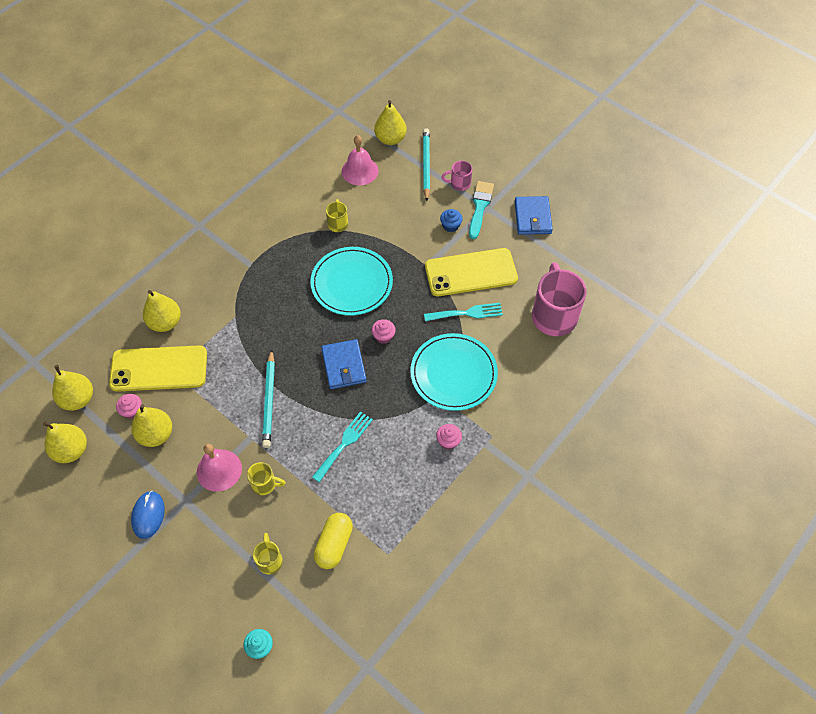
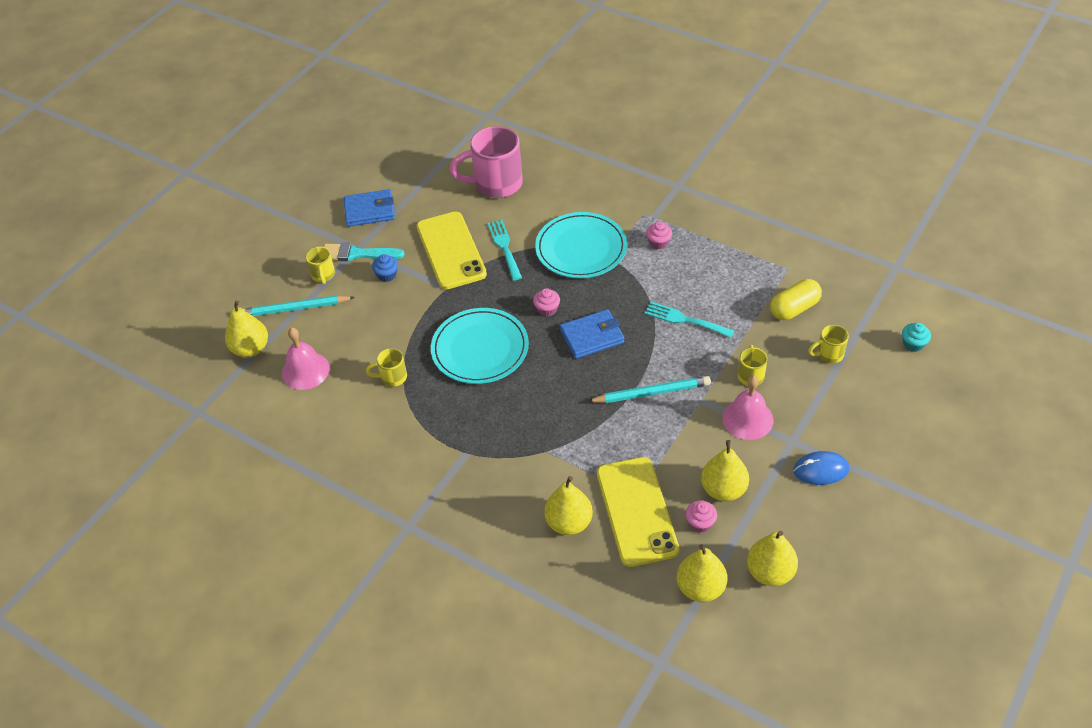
camera: 95 degrees left, 10 degrees down
(334, 544) = (794, 308): yellow capsule -> yellow capsule turned 45 degrees counterclockwise
(459, 184) = (323, 275): pink mug -> yellow mug

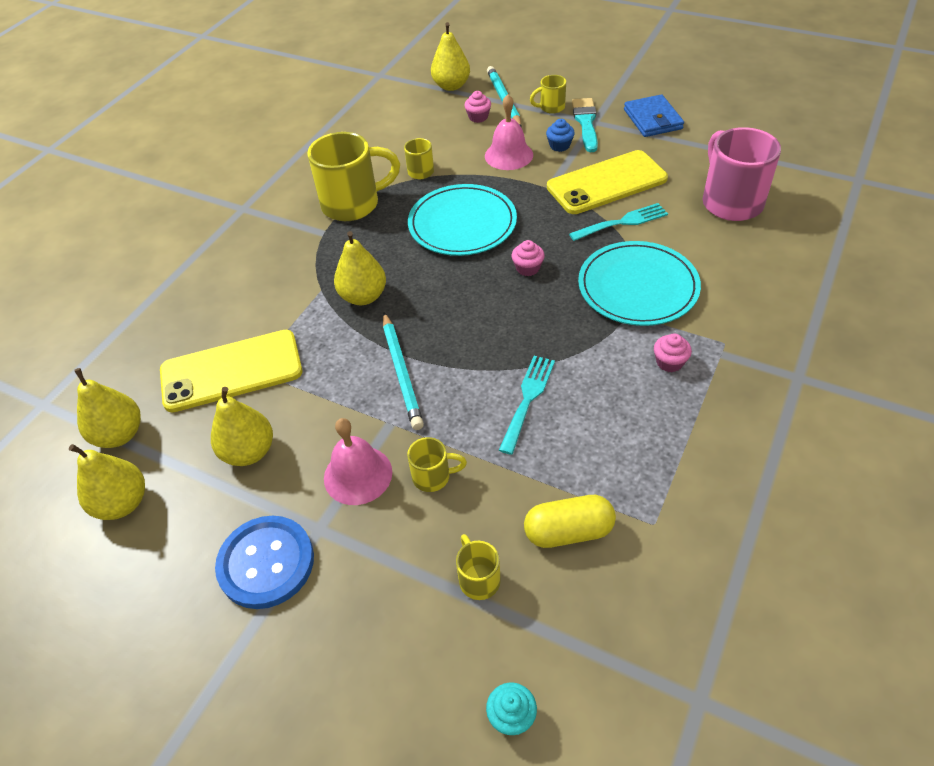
camera: 85 degrees right, 0 degrees up
(305, 370) = (427, 119): pink bell -> pink bell (508, 155)
(429, 430) = (353, 204): none -> yellow mug
(569, 523) = (226, 317): yellow pear -> yellow pear (363, 296)
(592, 336) = (489, 311): blue wallet -> none
(700, 523) = (205, 430): pink cupcake -> pink cupcake (478, 117)
(794, 308) = (568, 531): yellow capsule -> yellow capsule turned 60 degrees counterclockwise
(820, 470) = (266, 563): blue mouse -> blue button

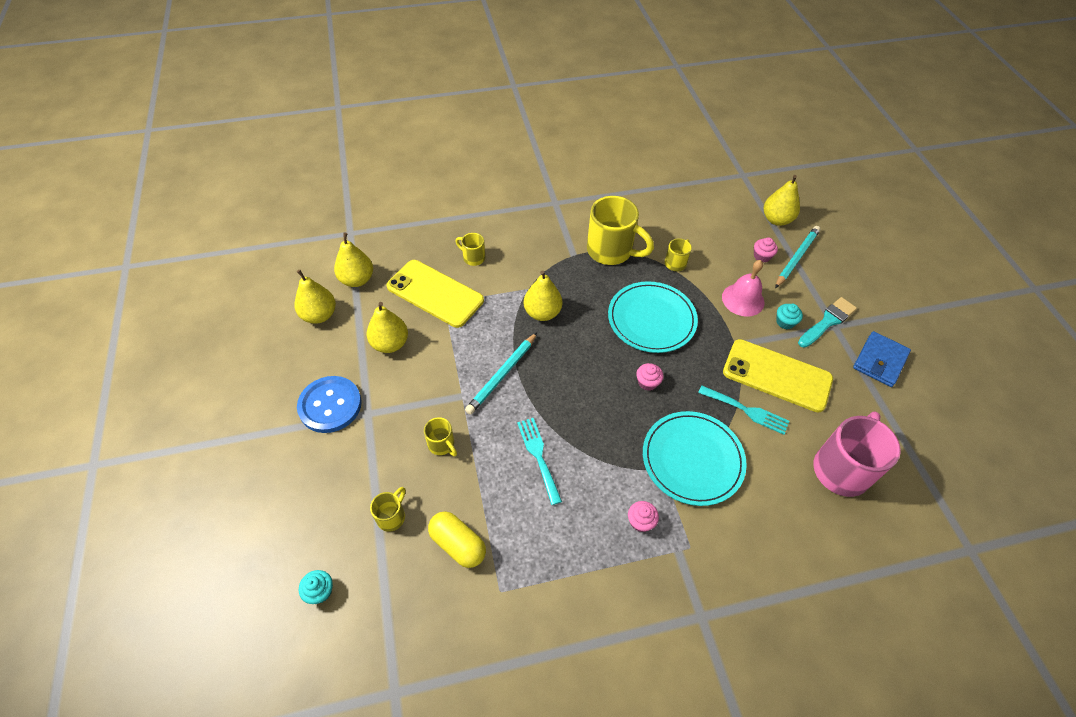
camera: 45 degrees right, 5 degrees up
(358, 475) = (414, 406): pink bell -> none
(527, 399) = (538, 456): turquoise fork -> turquoise fork turned 90 degrees counterclockwise
(551, 107) = (820, 290): yellow mug -> yellow mug (473, 257)
(559, 146) = (785, 322): blue cupcake -> turquoise cupcake

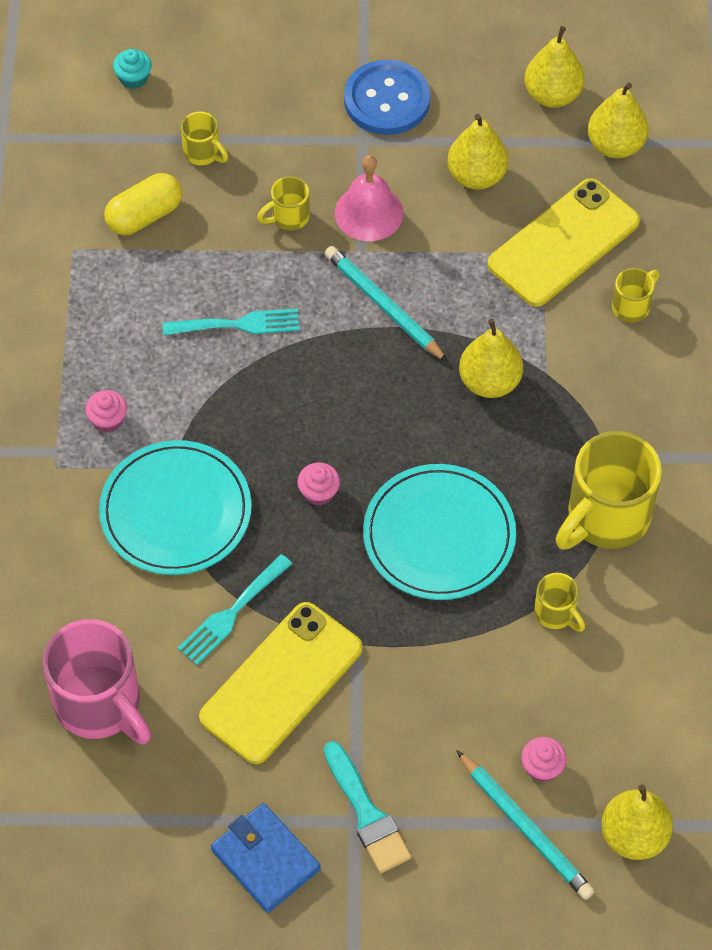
camera: 105 degrees right, 5 degrees up
(743, 299) = (447, 693): pink bell -> pink bell (369, 212)
(785, 322) = (383, 742): turquoise cupcake -> none

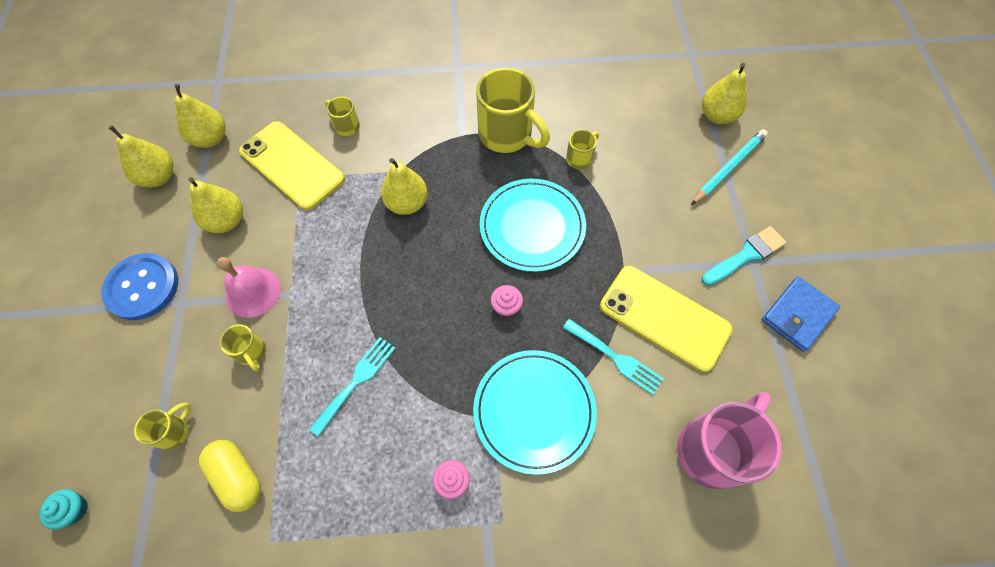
camera: 95 degrees left, 5 degrees up
(238, 324) = (356, 381): turquoise fork -> turquoise fork turned 45 degrees clockwise
(383, 306) = (341, 275): turquoise pencil -> none
(542, 767) = (686, 161): pink cupcake -> none

